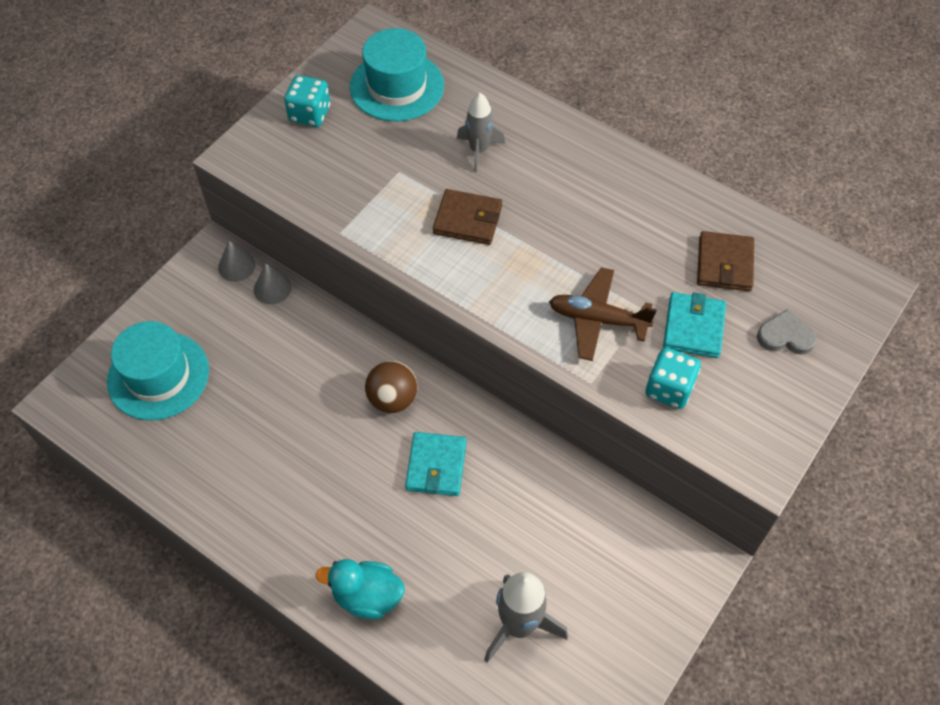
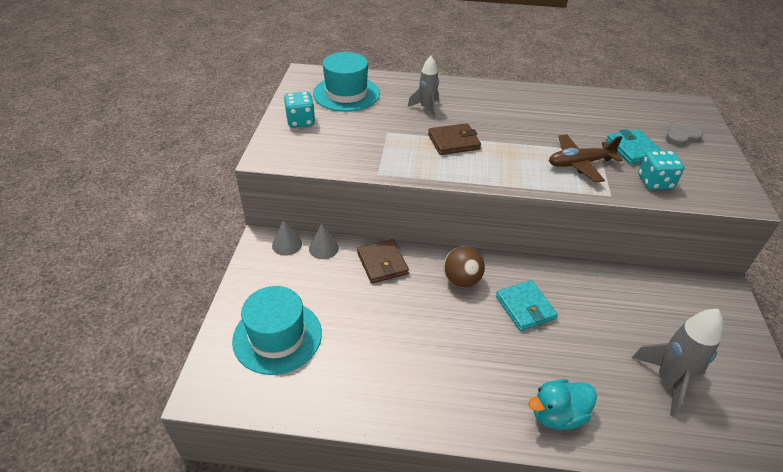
camera: 30 degrees left, 15 degrees down
(724, 264) = (614, 117): brown wallet -> brown wallet (382, 263)

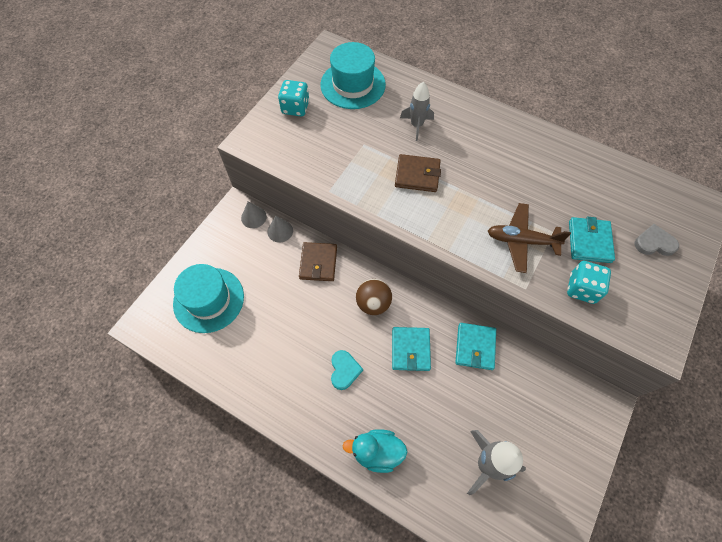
camera: 25 degrees right, 20 degrees up
(472, 350) = (344, 370): none -> turquoise heart
(582, 284) = (475, 347): none -> turquoise wallet

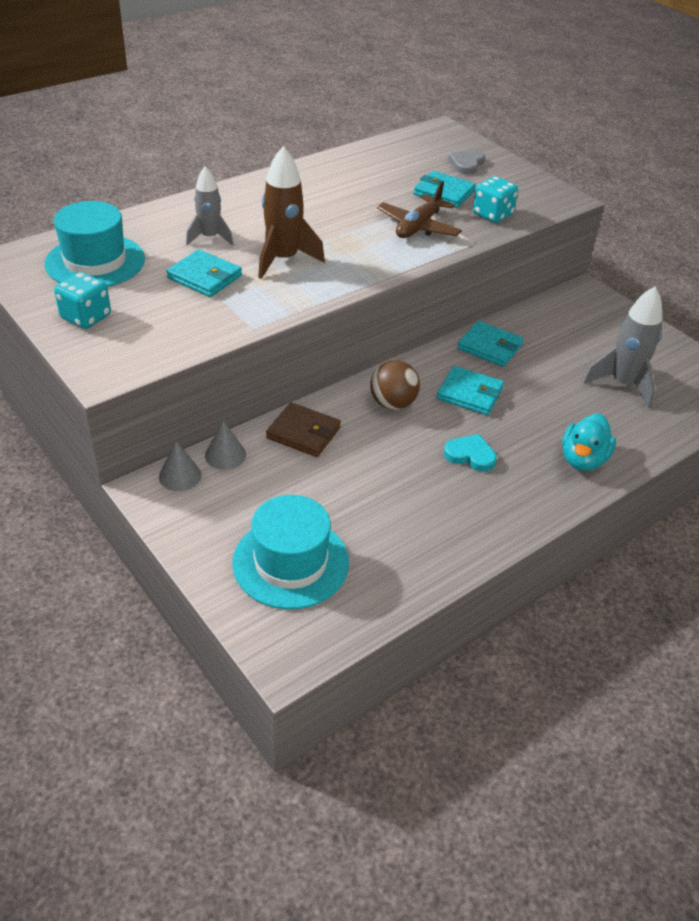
camera: 70 degrees left, 20 degrees down
(369, 142) = (204, 277): none -> turquoise wallet
(417, 175) = (283, 260): brown wallet -> brown rocket

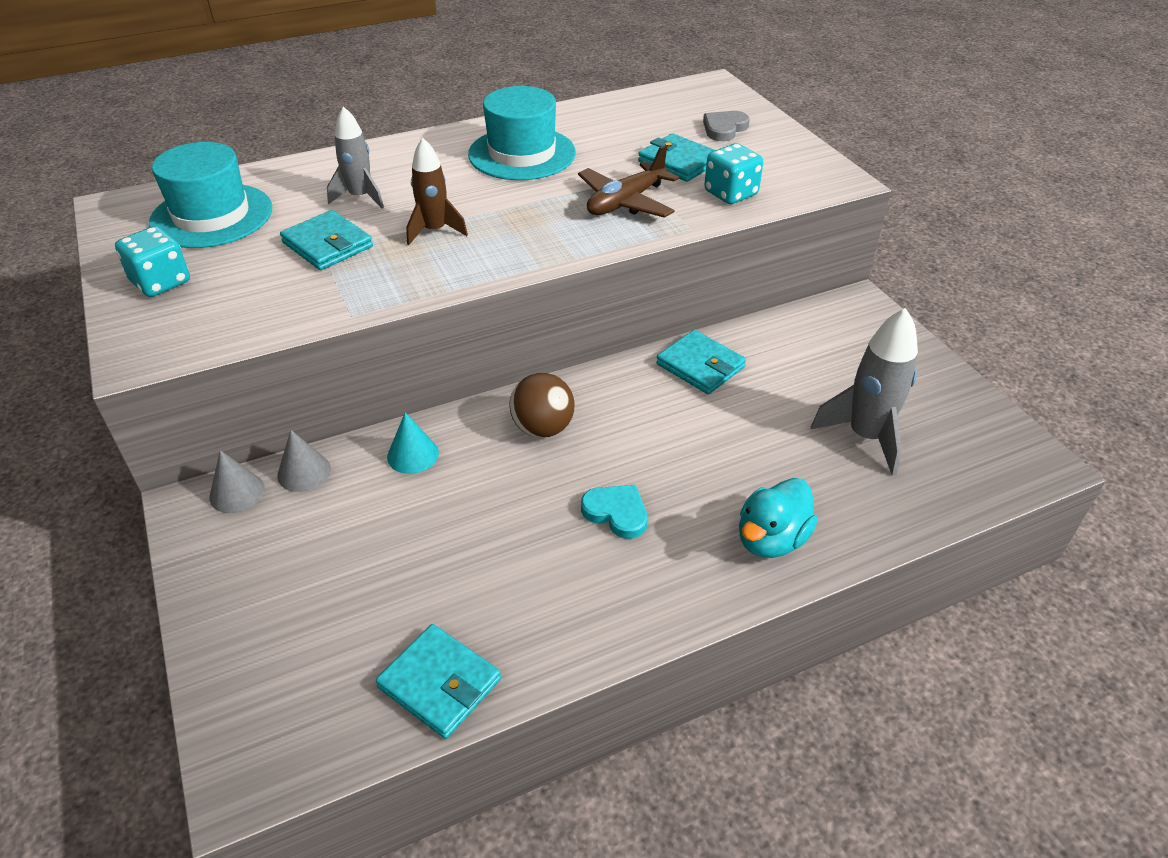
camera: 15 degrees right, 0 degrees up
(283, 260) = (435, 231): brown rocket -> brown rocket, size x0.66
(290, 562) = (316, 633): turquoise hat -> turquoise hat (522, 154)
(303, 433) = (413, 454): brown wallet -> turquoise cone
(469, 394) = (649, 426): turquoise wallet -> turquoise wallet (440, 683)

